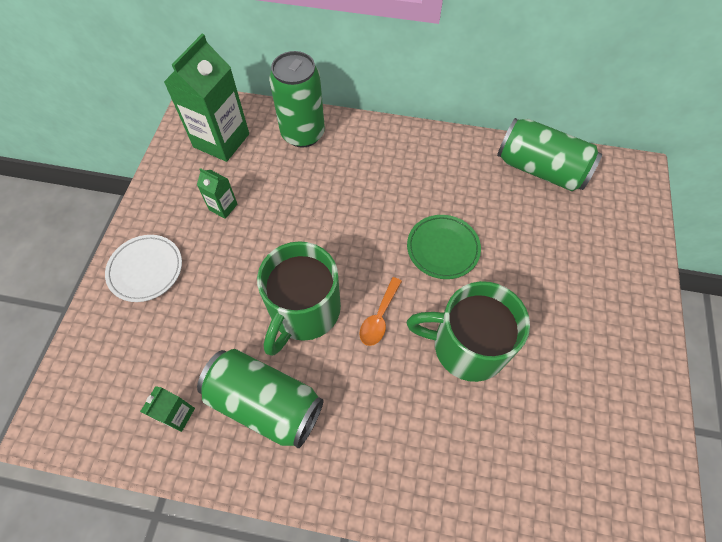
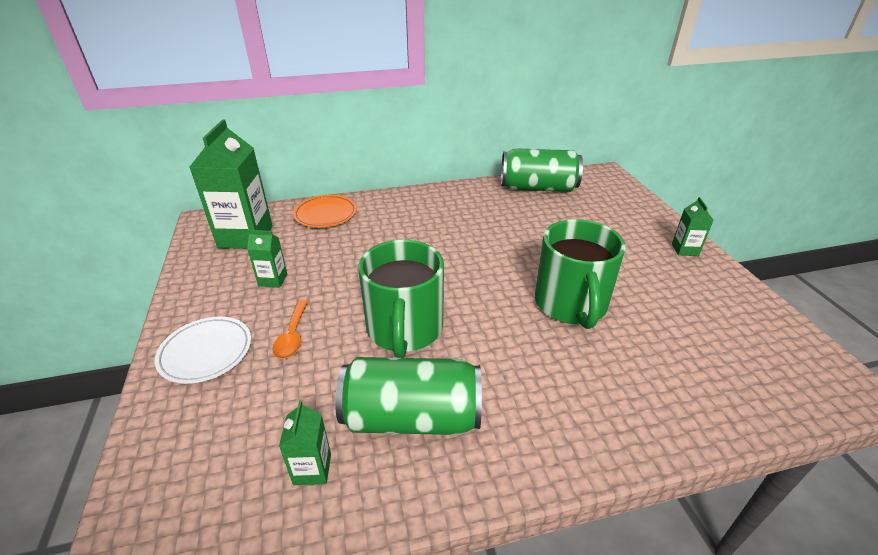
camera: 25 degrees left, 25 degrees down
(303, 134) = (325, 214): green can -> orange plate
(379, 317) = (480, 310): orange spoon -> orange spoon (293, 336)
(443, 248) = (500, 250): green plate -> none
(466, 346) = (571, 304): green mug -> green mug turned 75 degrees counterclockwise
(639, 325) = (685, 250): none -> green carton

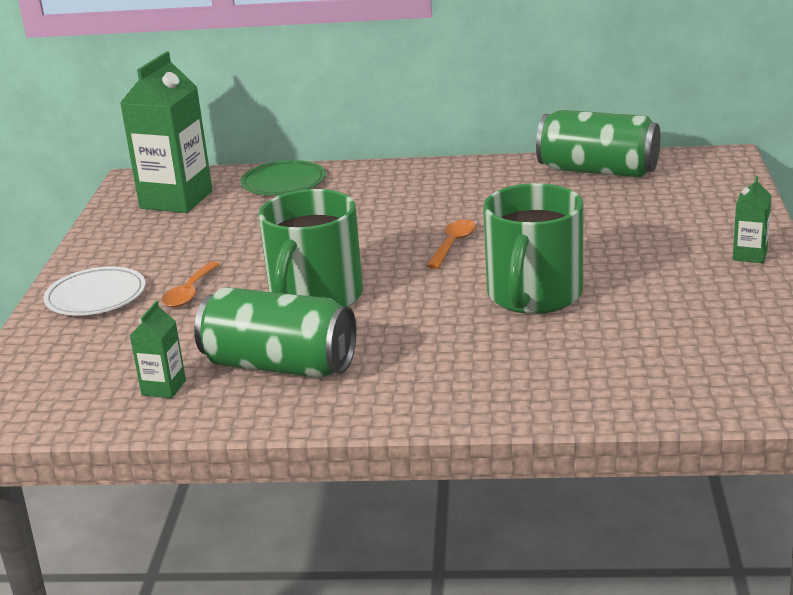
camera: 20 degrees right, 10 degrees down
(273, 280) = (190, 243): green carton -> none
(325, 214) = (283, 183): orange plate -> green plate
(481, 260) = (453, 244): none -> orange spoon

